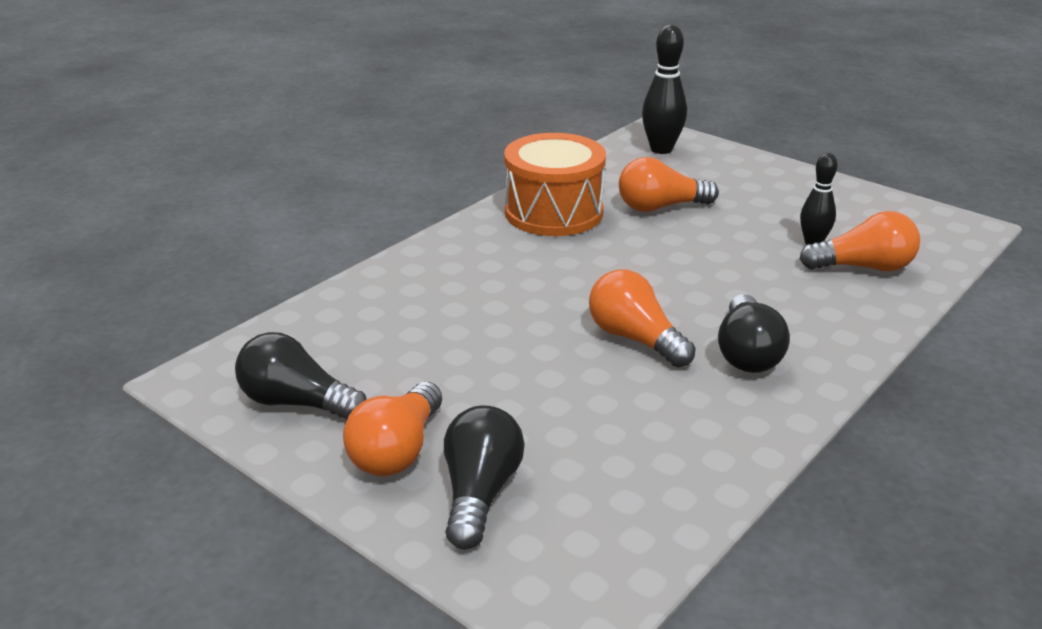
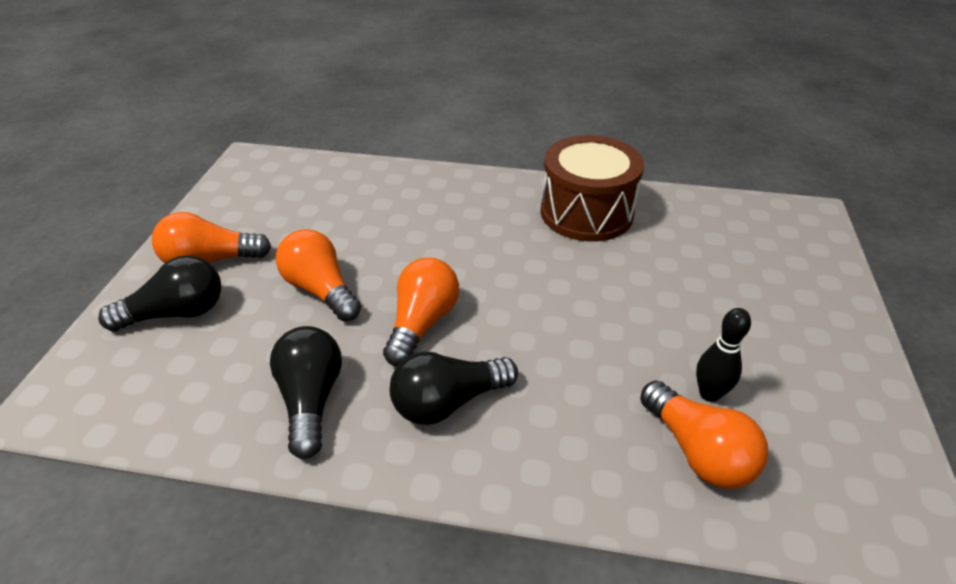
camera: 60 degrees right, 10 degrees up
(297, 402) = (244, 202): black light bulb -> black light bulb (311, 400)
(554, 212) = (586, 212): orange drum -> brown drum
(660, 207) = (664, 266): orange light bulb -> orange light bulb (321, 290)
(661, 149) = (781, 230): black bowling pin -> none

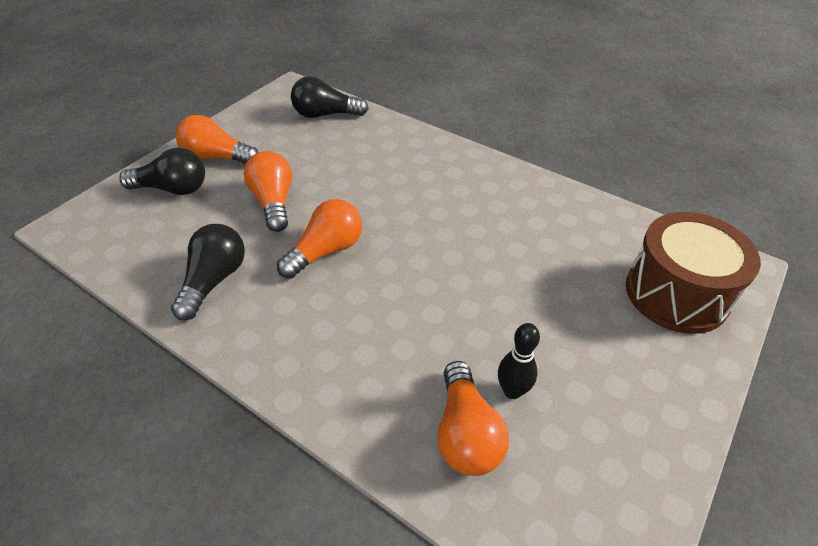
camera: 25 degrees right, 5 degrees up
(448, 402) = (303, 317): black light bulb -> black light bulb (325, 114)
(586, 212) = (521, 202): brown drum -> brown drum (676, 293)

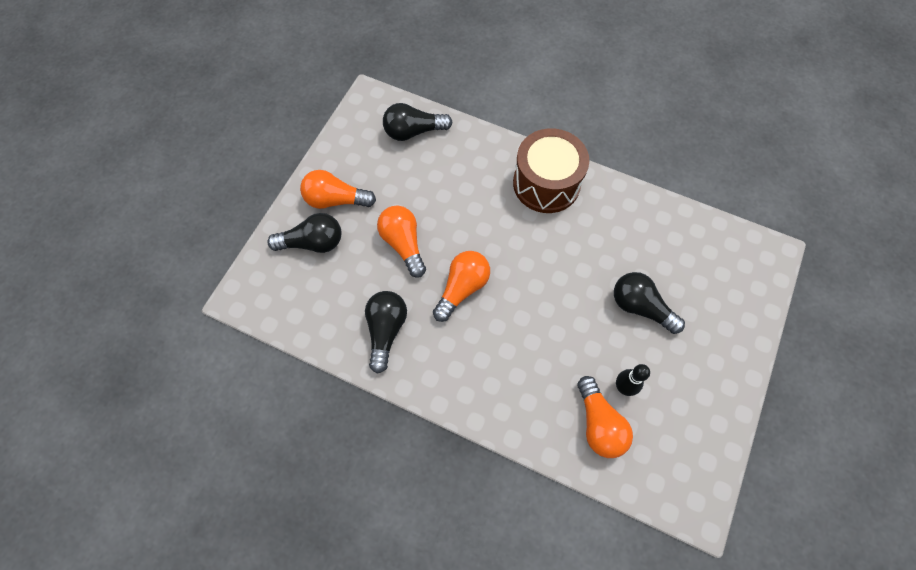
camera: 10 degrees left, 20 degrees up
(553, 300) = (640, 307): none -> black light bulb
(676, 293) = (727, 286): brown drum -> brown drum (546, 183)

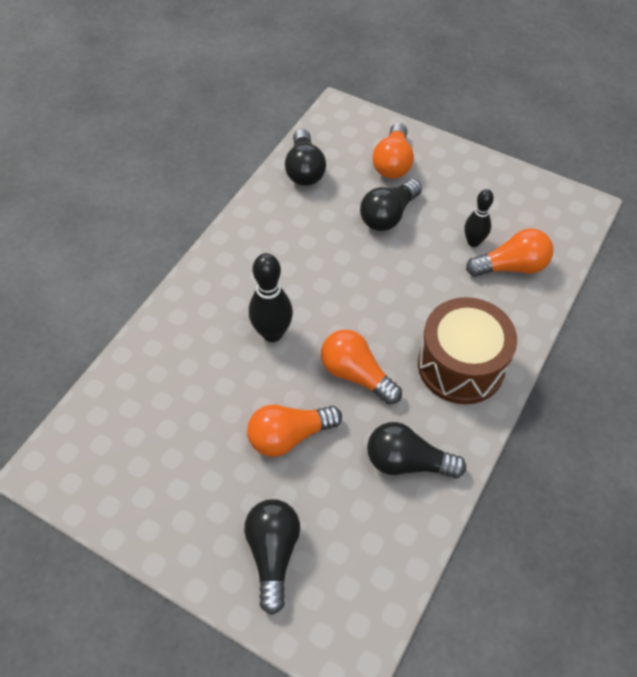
camera: 85 degrees left, 10 degrees down
(335, 200) = (208, 521): orange light bulb -> orange light bulb (393, 163)
(413, 131) = (116, 415): black light bulb -> black light bulb (304, 170)
(494, 223) = (272, 333): none -> black bowling pin
(546, 183) = (227, 276): brown drum -> brown drum (461, 365)

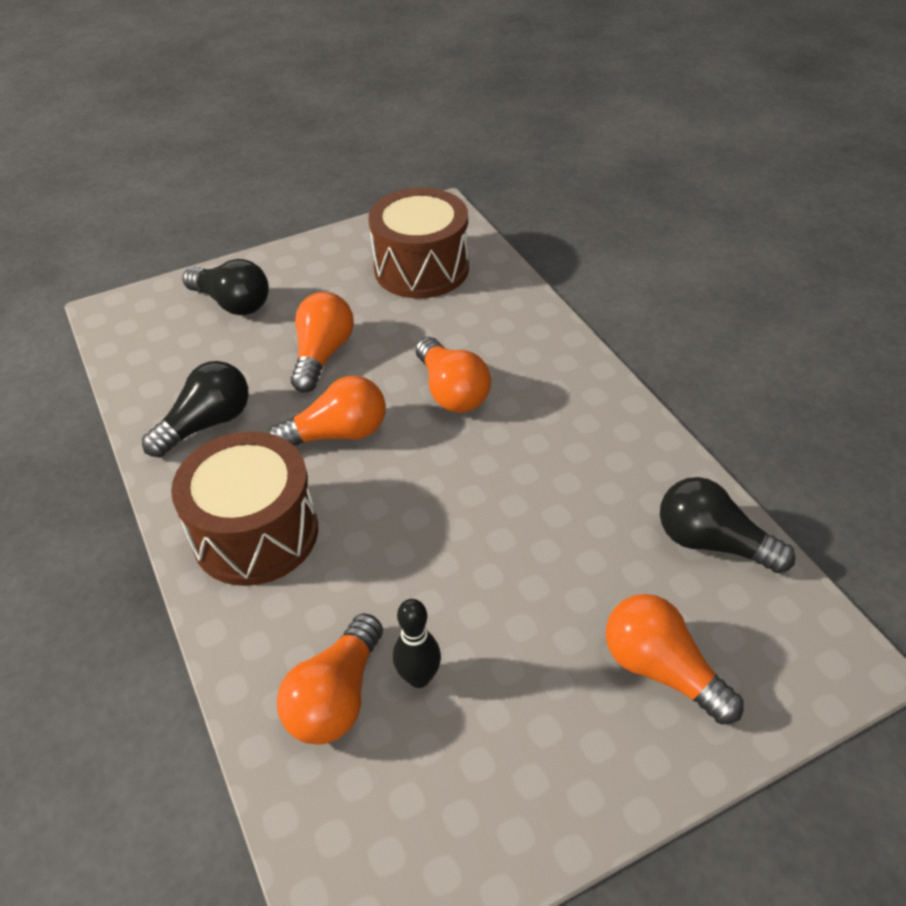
camera: 125 degrees right, 10 degrees down
(141, 433) = (421, 268): none -> brown drum
(272, 333) = (452, 391): black bowling pin -> orange light bulb
(388, 215) = (549, 596): black light bulb -> none

